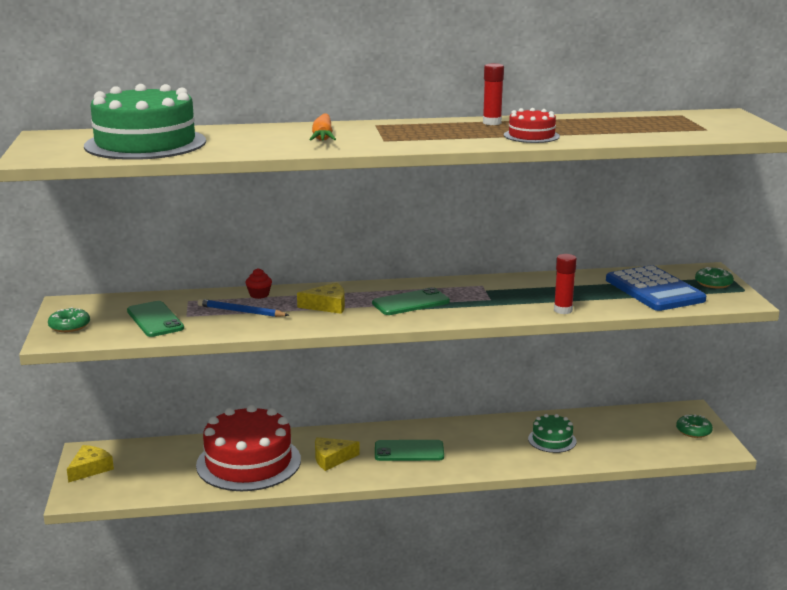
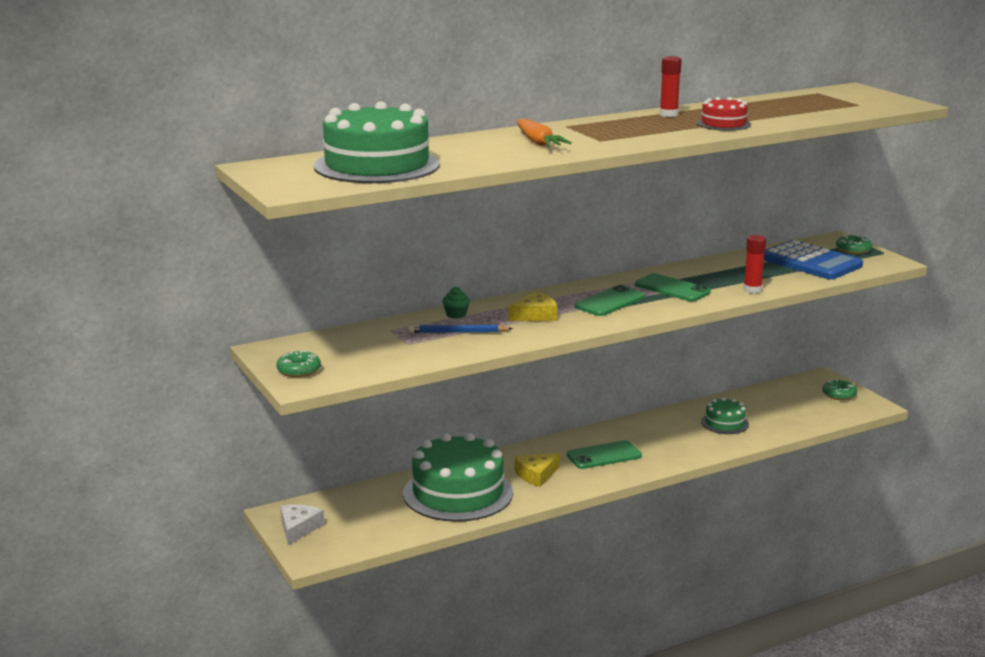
camera: 20 degrees left, 0 degrees up
(90, 468) = (298, 528): yellow cheese -> white cheese
(155, 319) = (380, 352): green phone -> green phone (672, 288)
(248, 462) = (458, 493): red cake -> green cake
(259, 295) = (456, 314): red cupcake -> green cupcake

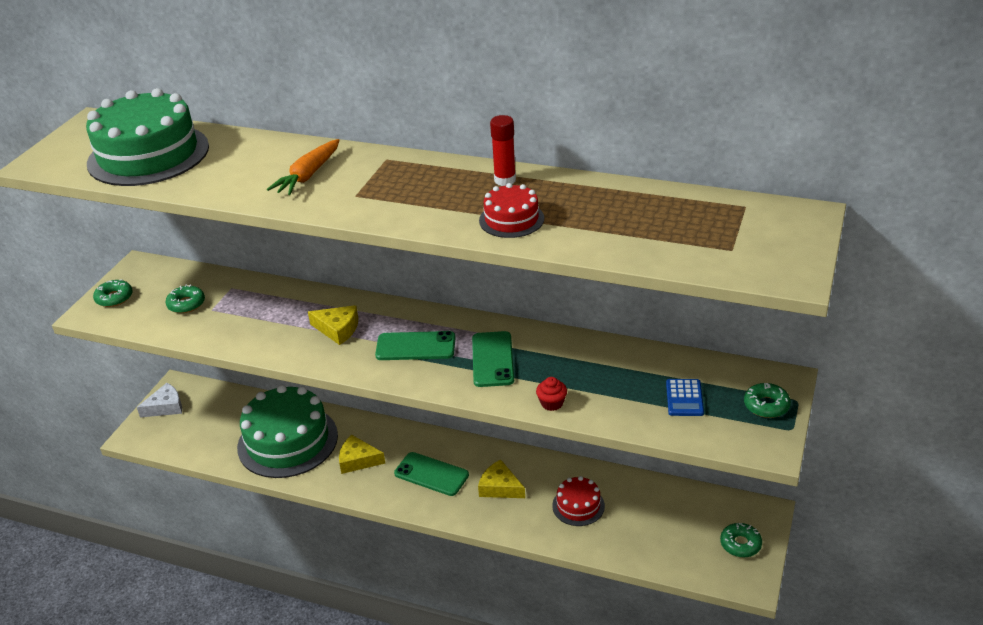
camera: 50 degrees right, 15 degrees up
(377, 349) = (186, 304): none -> green donut
(456, 314) = (295, 296): green cupcake -> none
(458, 332) = (259, 317): blue pencil -> none
(661, 439) = (500, 487): none -> yellow cheese
(724, 423) = (578, 506): green cake -> red cake
(752, 290) = (552, 403): red glue stick -> red cupcake
(810, 262) = (684, 398): blue calculator -> blue calculator, size x0.48

